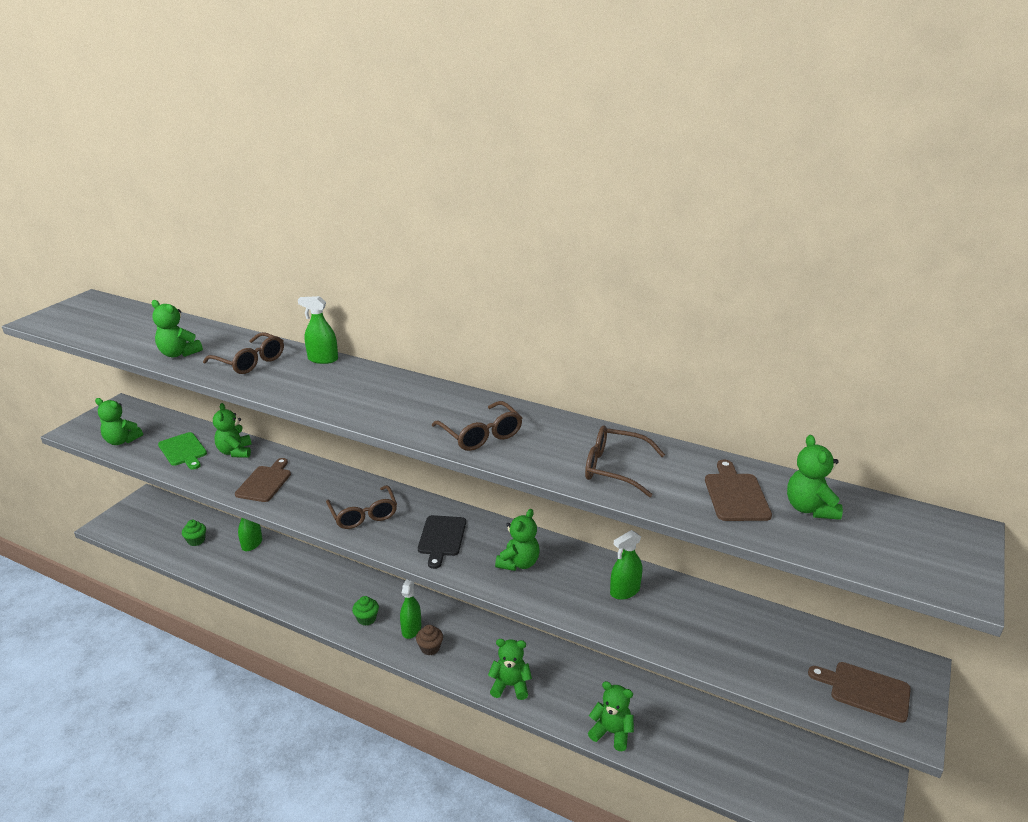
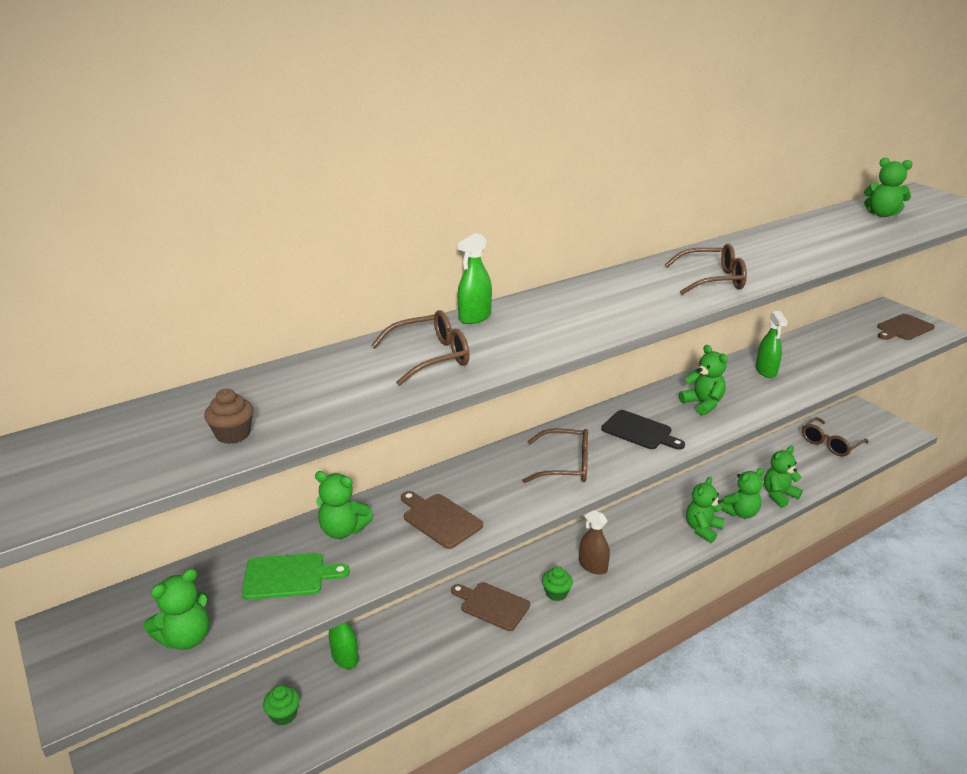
camera: 60 degrees left, 0 degrees up
(179, 354) = (343, 400): green teddy bear -> green teddy bear (740, 512)
(411, 629) = (593, 566): green spray bottle -> brown spray bottle
(430, 648) = (627, 562): brown cupcake -> brown cupcake (233, 434)
(614, 468) = (800, 249): brown glasses -> brown glasses (830, 444)
(735, 495) = (856, 227): brown cutting board -> brown cutting board (492, 605)

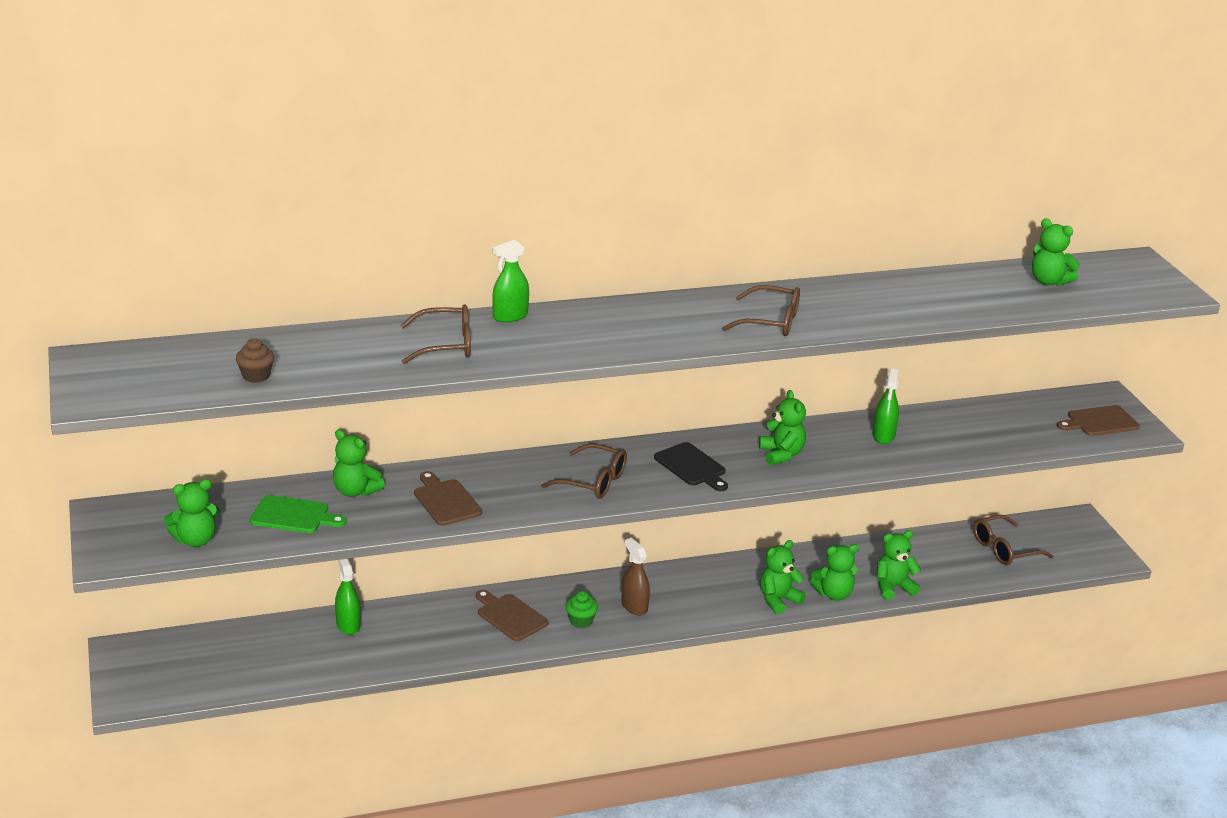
camera: 15 degrees right, 0 degrees up
(283, 714) = (275, 655): green cupcake -> none

